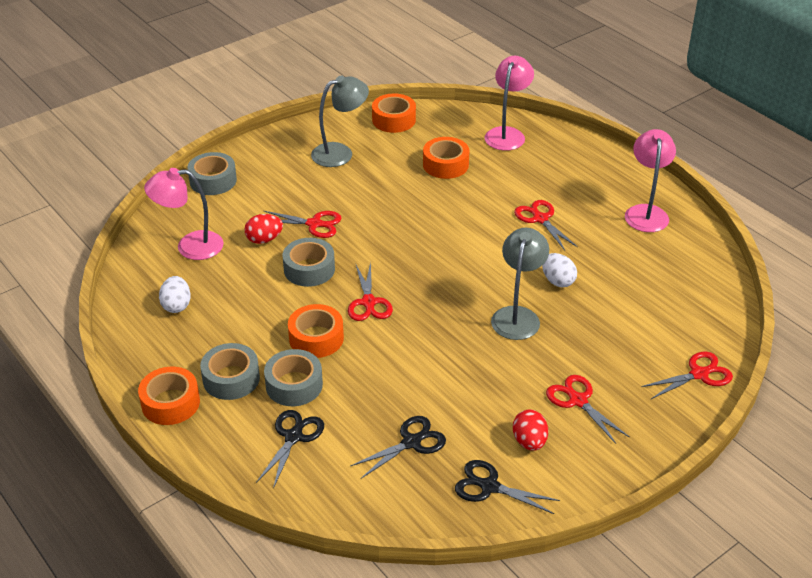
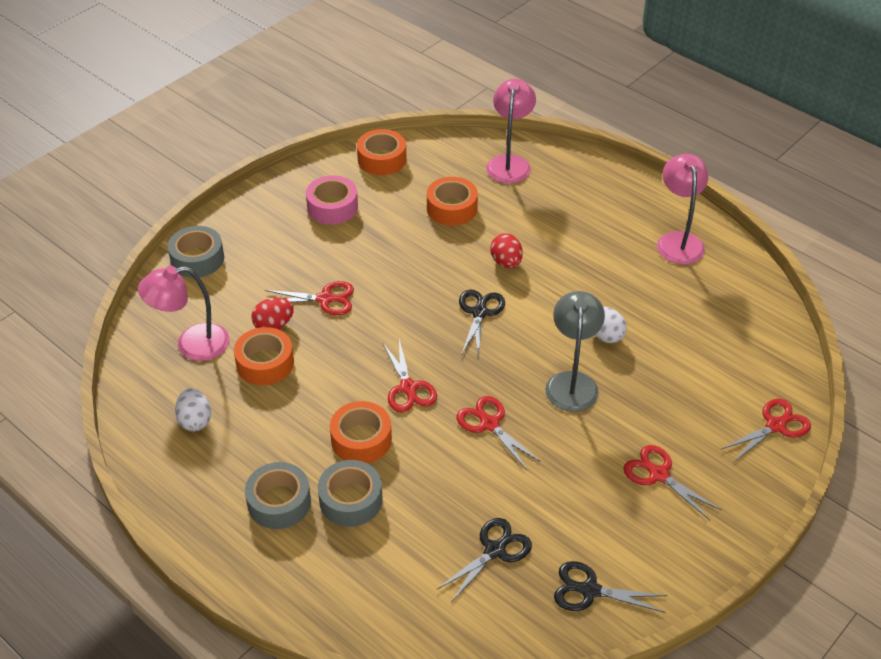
camera: 10 degrees left, 5 degrees up
(170, 403) = (218, 542): orange tape -> orange tape (265, 363)
(293, 437) = (365, 563): black scissors -> black scissors (479, 313)
(309, 269) = (333, 356): grey tape -> none
(340, 153) = (332, 207): grey lamp -> pink tape
(529, 442) = (619, 531): red egg -> red egg (506, 262)
(540, 219) = (569, 262): red scissors -> red scissors (489, 424)

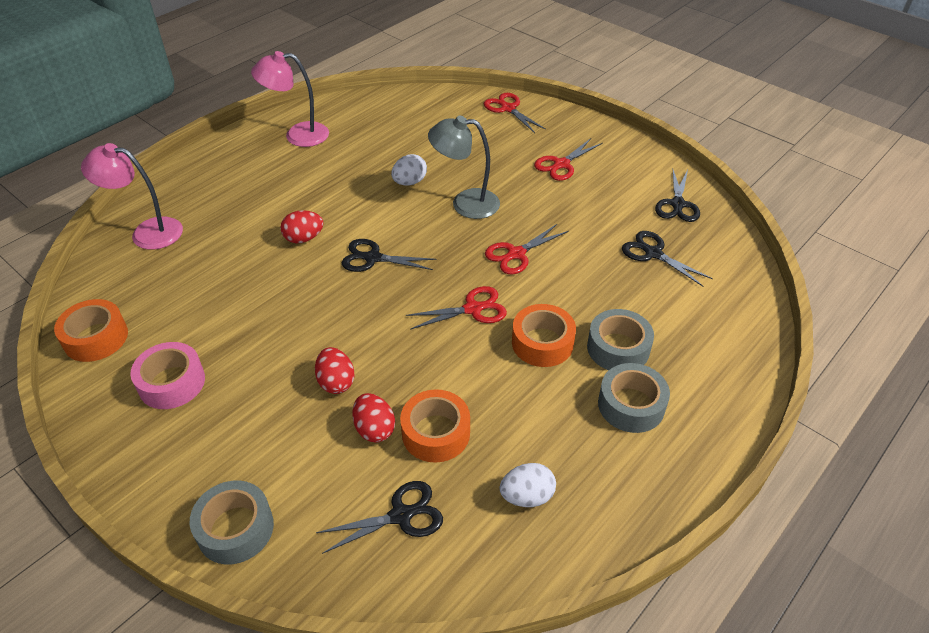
camera: 90 degrees left, 0 degrees up
(192, 345) = (401, 515): pink lamp -> black scissors
(325, 299) = (336, 382): red scissors -> red egg
(452, 208) = (208, 277): orange tape -> none

